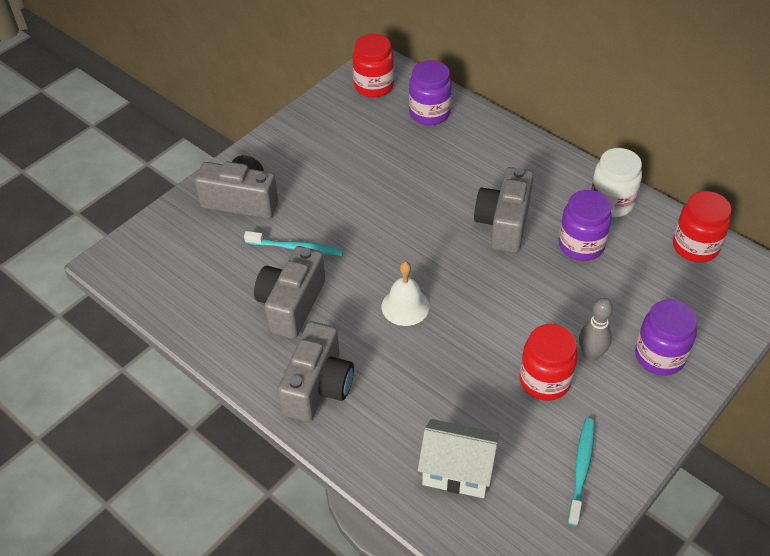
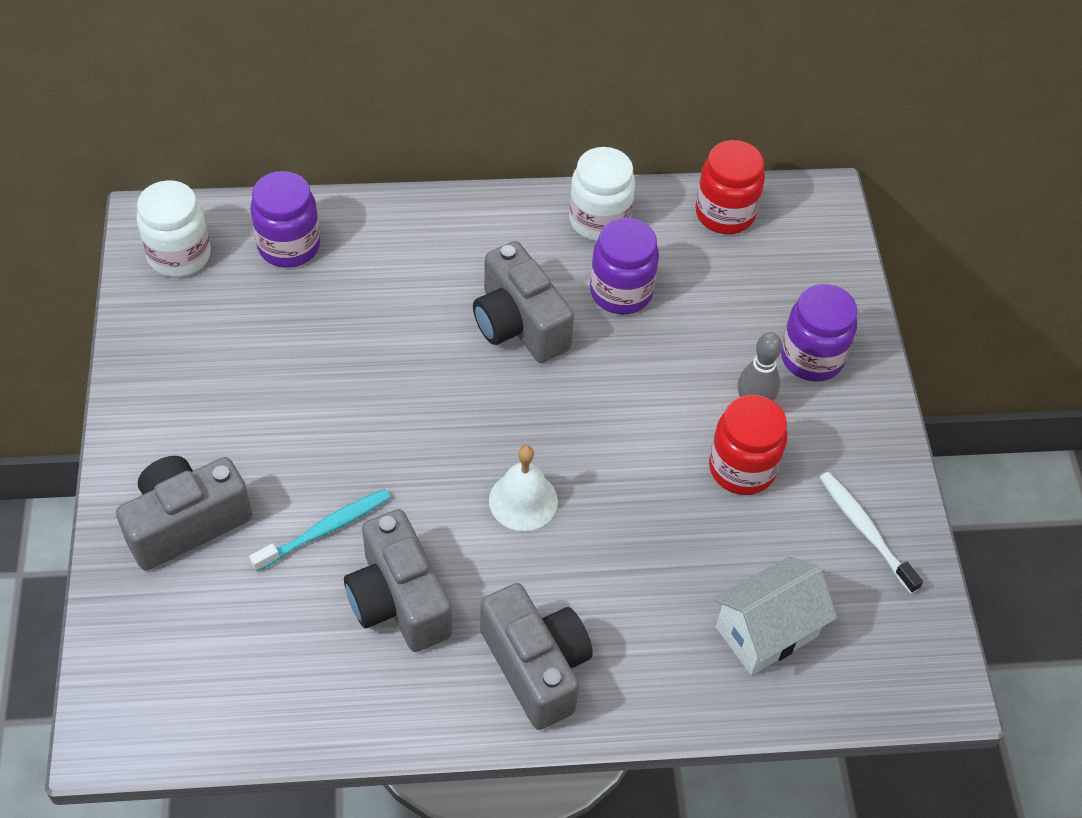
camera: 50 degrees left, 5 degrees up
(374, 86) = (179, 255): red jar -> white jar
(581, 469) = (865, 530): turquoise toothbrush -> white toothbrush

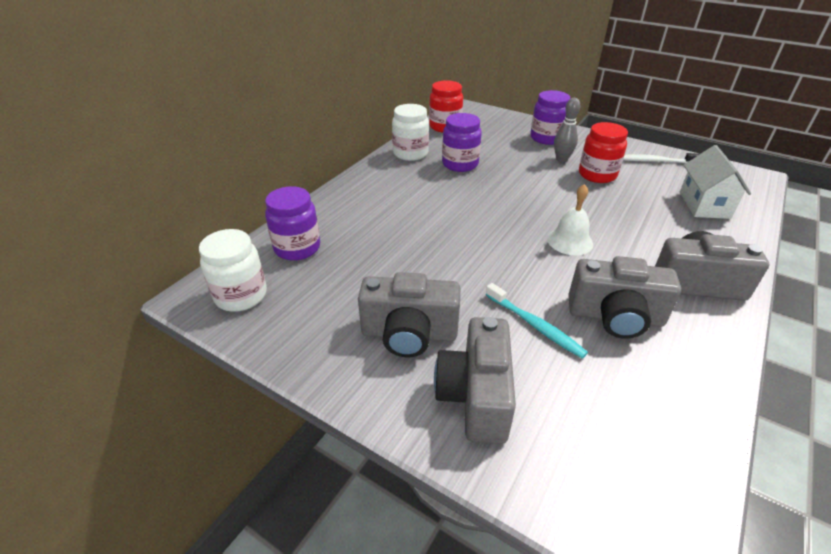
camera: 50 degrees left, 15 degrees down
(325, 530) = (535, 325): turquoise toothbrush -> turquoise toothbrush turned 135 degrees clockwise
(519, 324) = (448, 197): grey camera -> grey camera (409, 334)

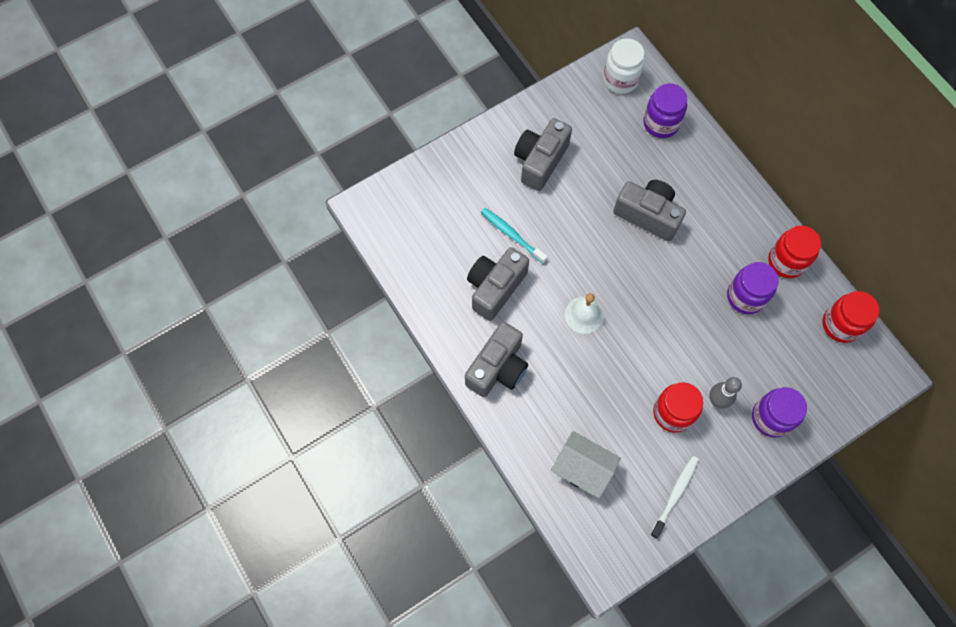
camera: 115 degrees right, 30 degrees up
(410, 153) = (786, 261): white jar -> red jar
(475, 396) = (478, 174): grey camera -> grey camera (648, 215)
(535, 325) = (512, 235): turquoise toothbrush -> turquoise toothbrush turned 60 degrees clockwise

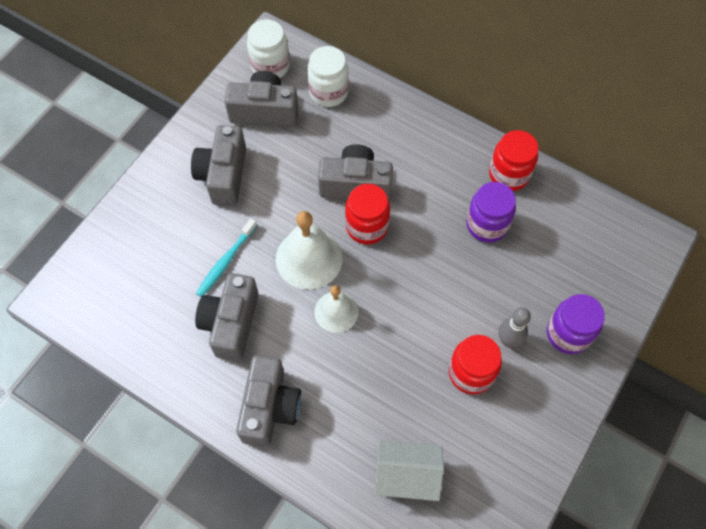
camera: 25 degrees left, 5 degrees down
(512, 235) = (226, 261): turquoise toothbrush -> turquoise toothbrush turned 75 degrees counterclockwise
(581, 261) = (309, 258): none -> white bell
(598, 118) = (264, 111): none -> grey camera
(661, 123) = (328, 92): purple jar -> white jar
(675, 495) = (513, 458): white toothbrush -> none
(841, 325) = (588, 213): red jar -> red jar (367, 226)

